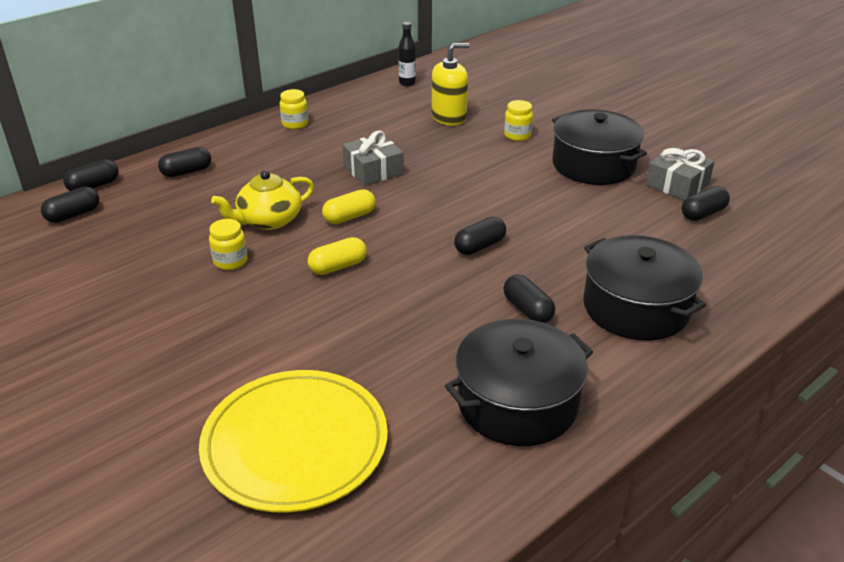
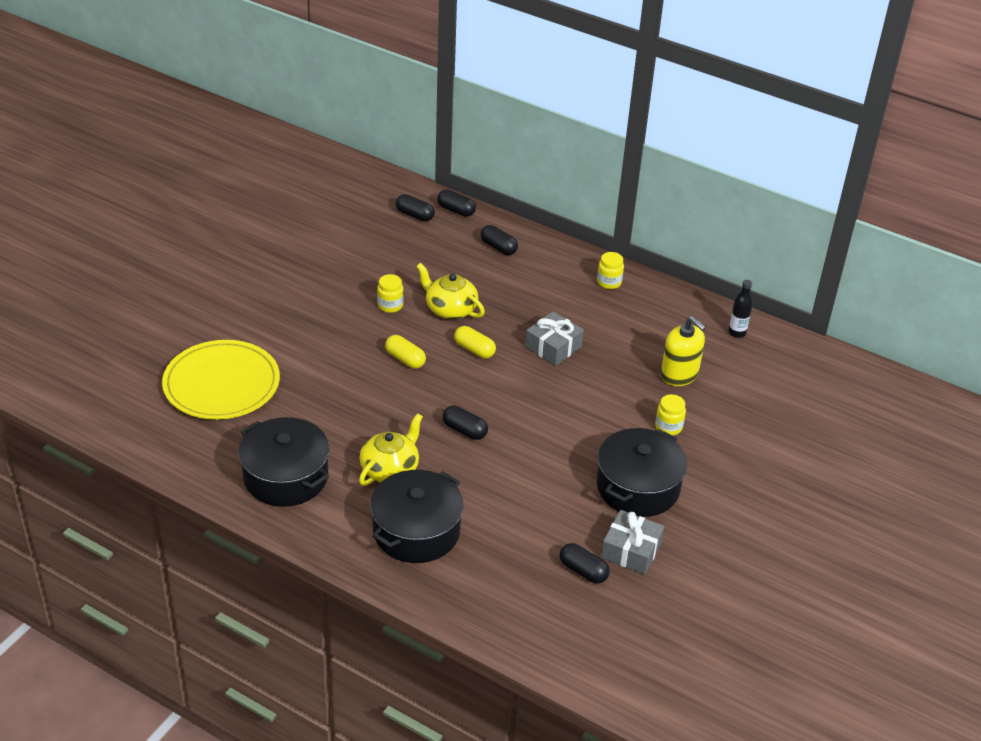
camera: 70 degrees right, 5 degrees up
(527, 310) = (390, 469): black capsule -> yellow teapot

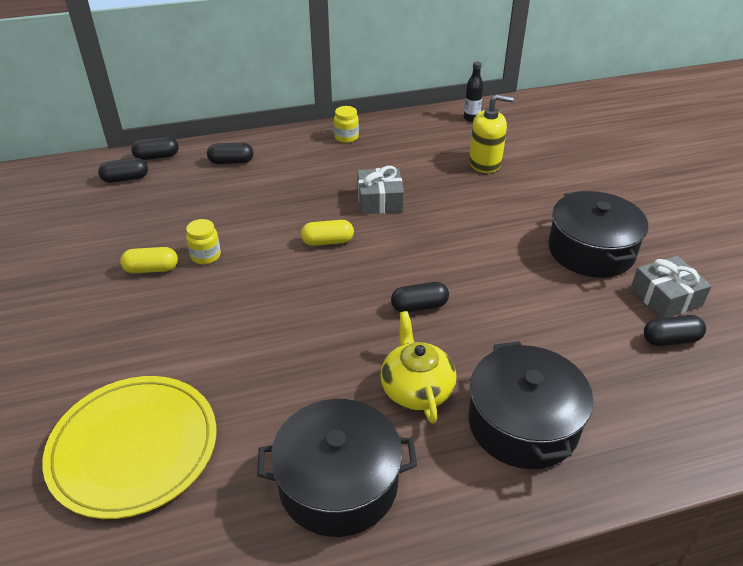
camera: 45 degrees left, 0 degrees up
(405, 359) = (284, 288): yellow capsule -> yellow capsule (151, 269)
(450, 309) = (261, 226): yellow teapot -> none
(668, 427) = (536, 198): yellow jar -> none

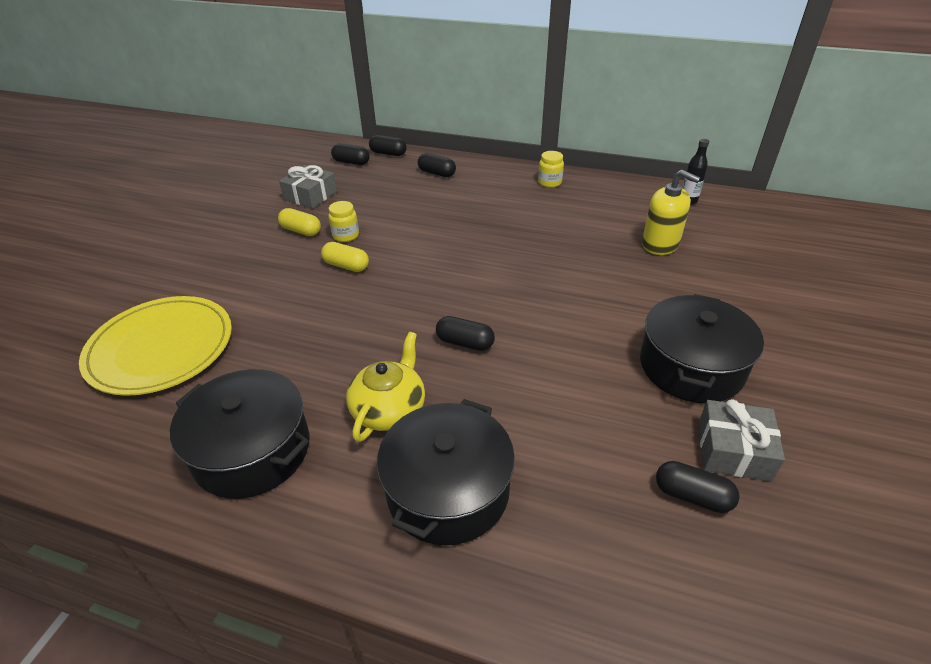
camera: 35 degrees right, 0 degrees up
(327, 241) = (445, 259): yellow capsule -> yellow capsule (346, 266)
(379, 200) = (524, 242): grey gift -> grey gift (310, 196)

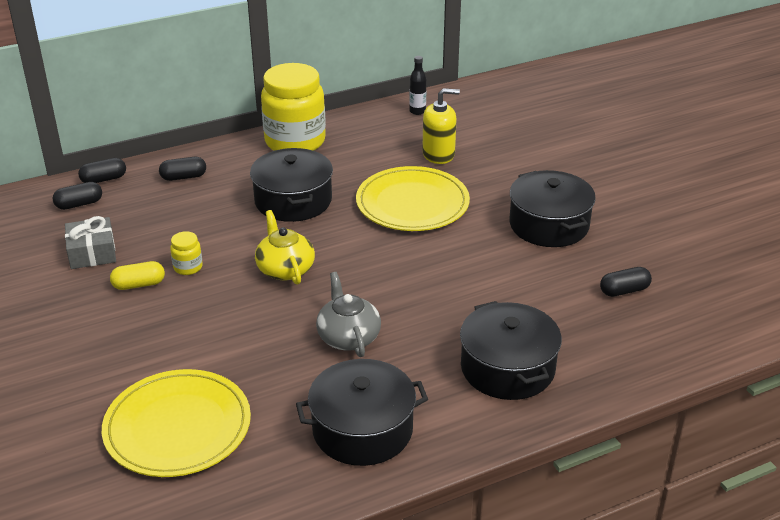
camera: 45 degrees left, 5 degrees down
(346, 266) = (229, 289): yellow capsule -> none
(364, 357) = (348, 337): none -> grey teapot
(389, 409) = (412, 353): yellow teapot -> yellow teapot (285, 269)
(465, 343) = (401, 288): black capsule -> none
(485, 224) = (293, 200): none -> black pot
(549, 182) = (295, 142): yellow jar -> yellow jar, size x2.46
(578, 274) = (412, 203): none -> yellow plate
(733, 450) = (618, 257): grey gift -> none

